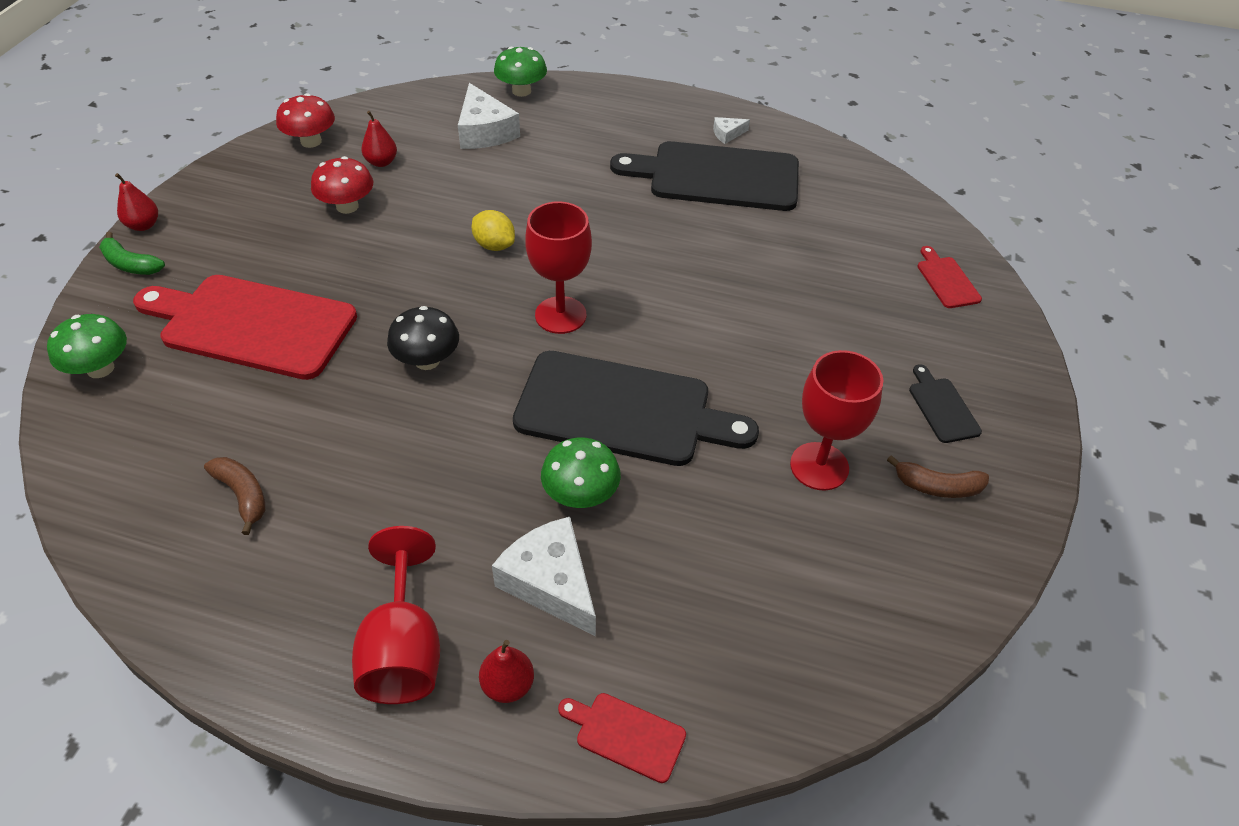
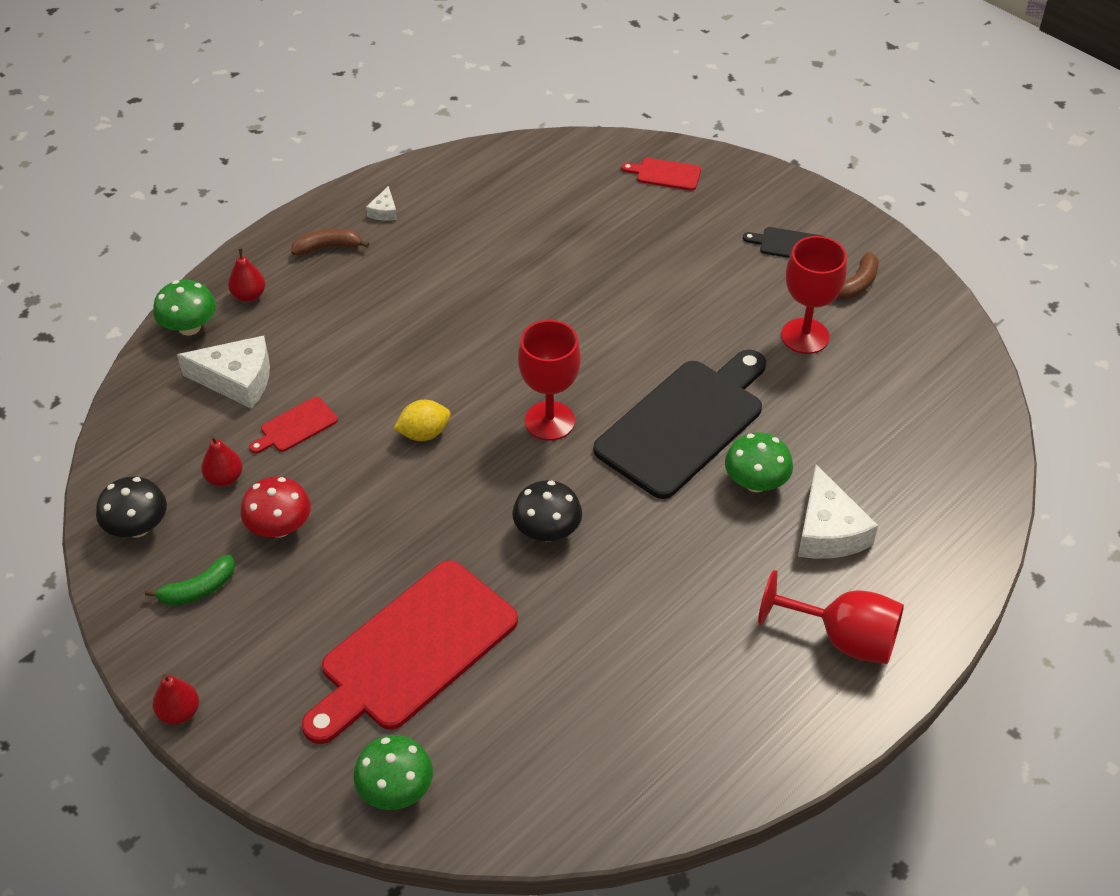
camera: 60 degrees left, 0 degrees up
(130, 264) = (242, 736): green banana -> green banana (198, 589)
(243, 495) = (632, 706): brown banana -> brown banana (328, 247)
(311, 141) = (137, 527): red mushroom -> black mushroom
(508, 685) = (902, 586): red pear -> red pear (249, 295)
(550, 582) = (828, 530): white cheese -> white cheese turned 90 degrees counterclockwise
(626, 735) = (970, 535): red cutting board -> red cutting board (296, 426)
(716, 176) = (439, 245): black cutting board -> none

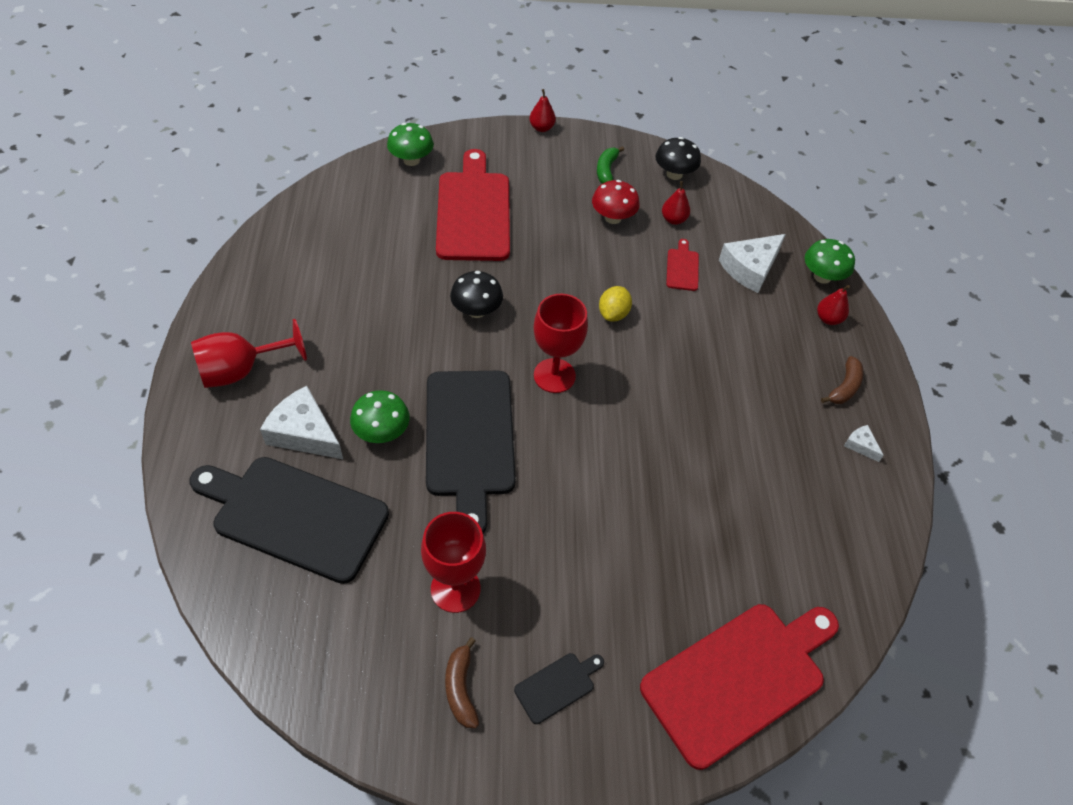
camera: 130 degrees right, 5 degrees up
(665, 174) = (739, 678): red cutting board -> red cutting board, size x2.36
(891, 468) = (294, 516): none -> black cutting board

